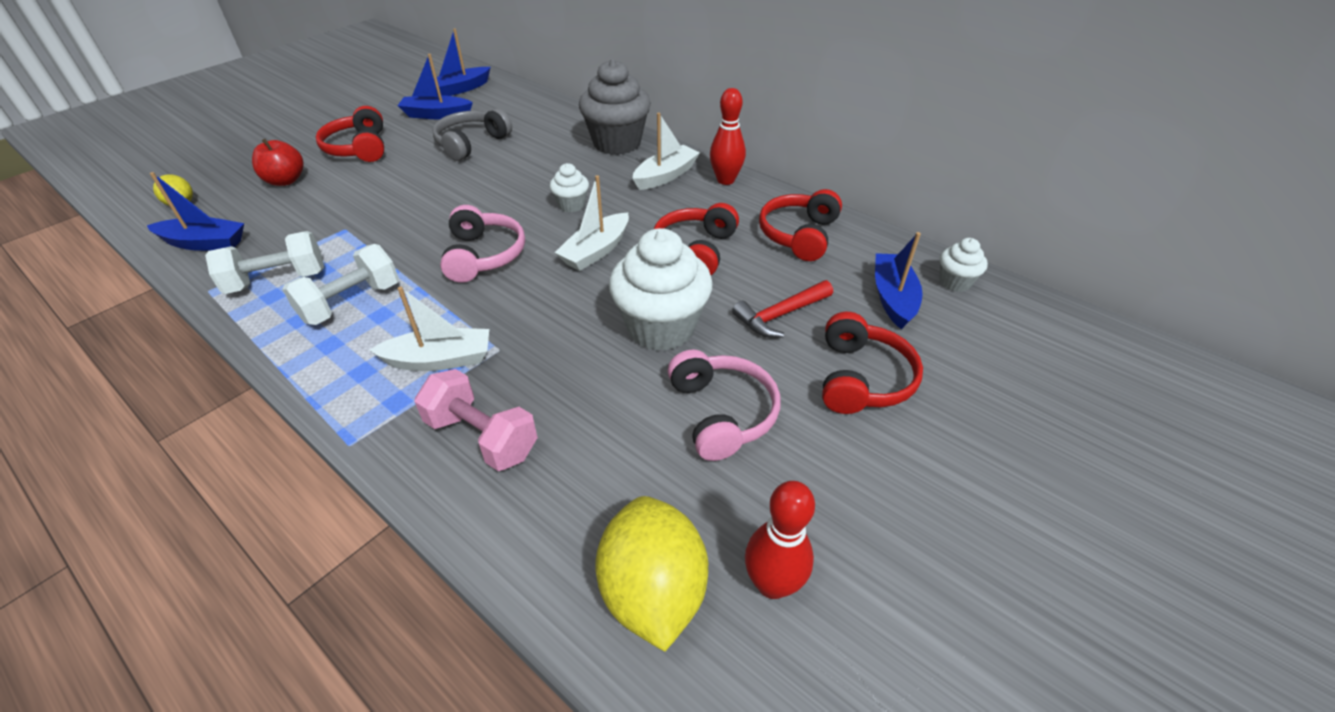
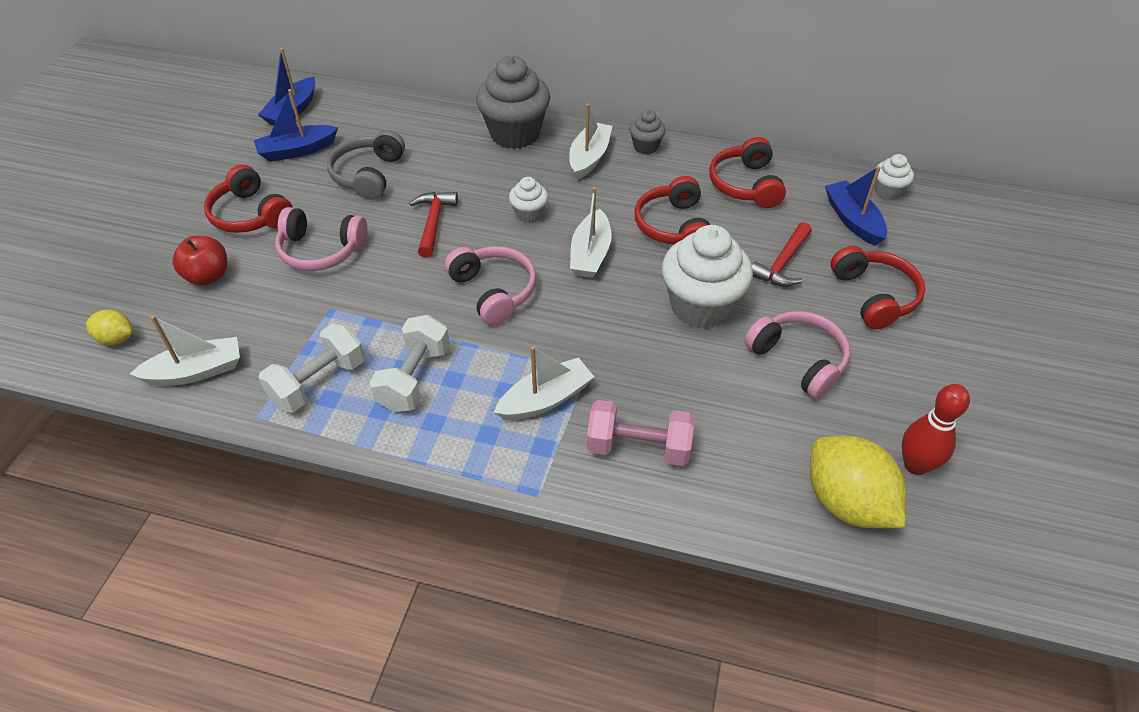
camera: 25 degrees left, 5 degrees up
(204, 243) = (195, 371): blue boat -> white boat
(382, 186) = (321, 250): none -> pink headphones
(486, 190) = (433, 223): none -> red hammer
(725, 180) = (645, 147): red bowling pin -> grey cupcake

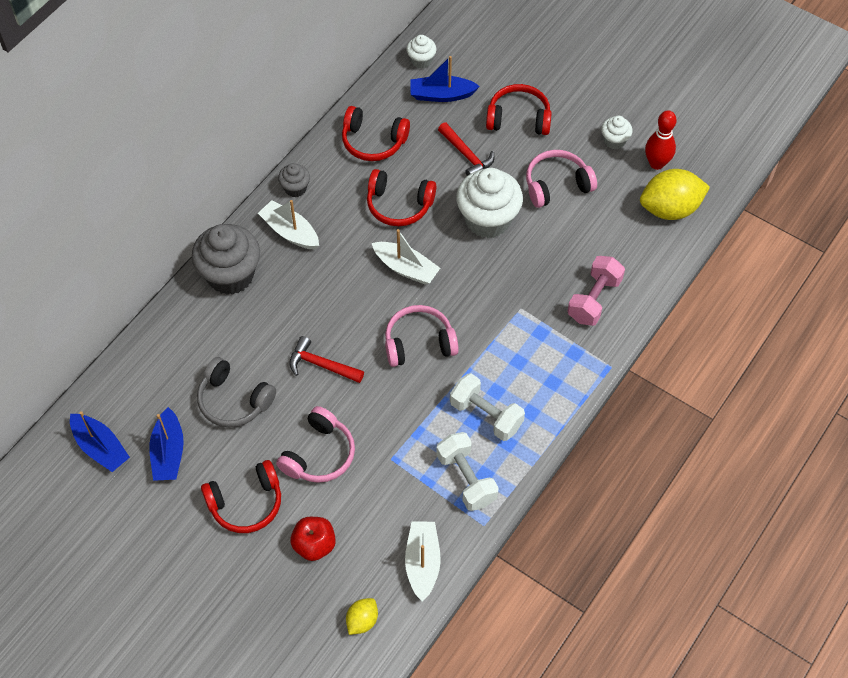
camera: 70 degrees left, 10 degrees up
(529, 214) = (342, 295): white cupcake -> white cupcake (614, 141)
(545, 399) = (536, 340): white boat -> none

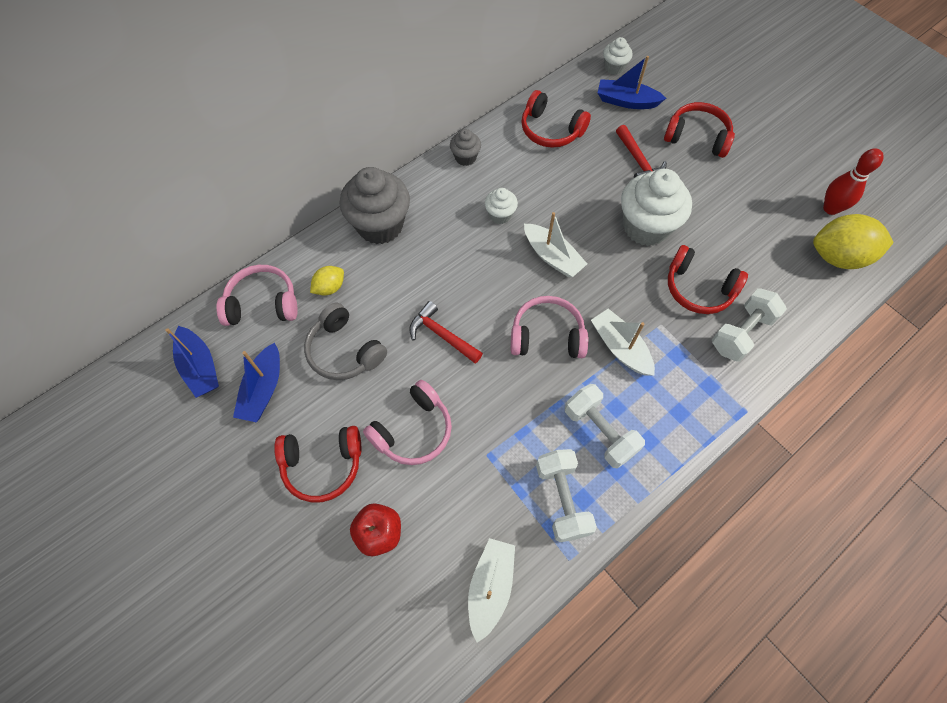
camera: 15 degrees right, 5 degrees up
(290, 232) = (449, 197): white boat -> white boat (620, 348)
(362, 621) = (405, 640): yellow lemon -> yellow lemon (330, 287)
(399, 205) = (560, 194): red headphones -> red headphones (698, 288)
(557, 185) = (723, 208): pink headphones -> pink headphones (262, 304)
(594, 299) = (741, 333): pink dumbbell -> white dumbbell
(614, 141) = (790, 178): white cupcake -> white cupcake (500, 215)

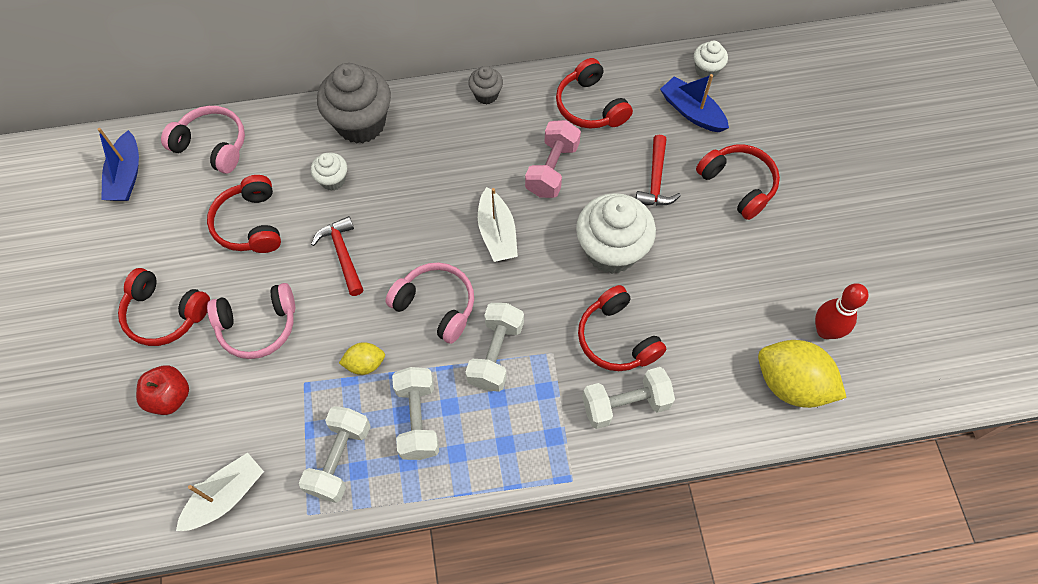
camera: 30 degrees right, 0 degrees up
(263, 389) = (163, 222): blue boat -> none
(330, 287) = (277, 160): yellow lemon -> yellow lemon (365, 364)
(344, 351) = (250, 224): grey headphones -> red headphones
(500, 215) = (477, 168): white cupcake -> white cupcake (333, 180)
(557, 189) = (552, 169): none -> pink dumbbell
(620, 348) = (495, 354): white boat -> white dumbbell

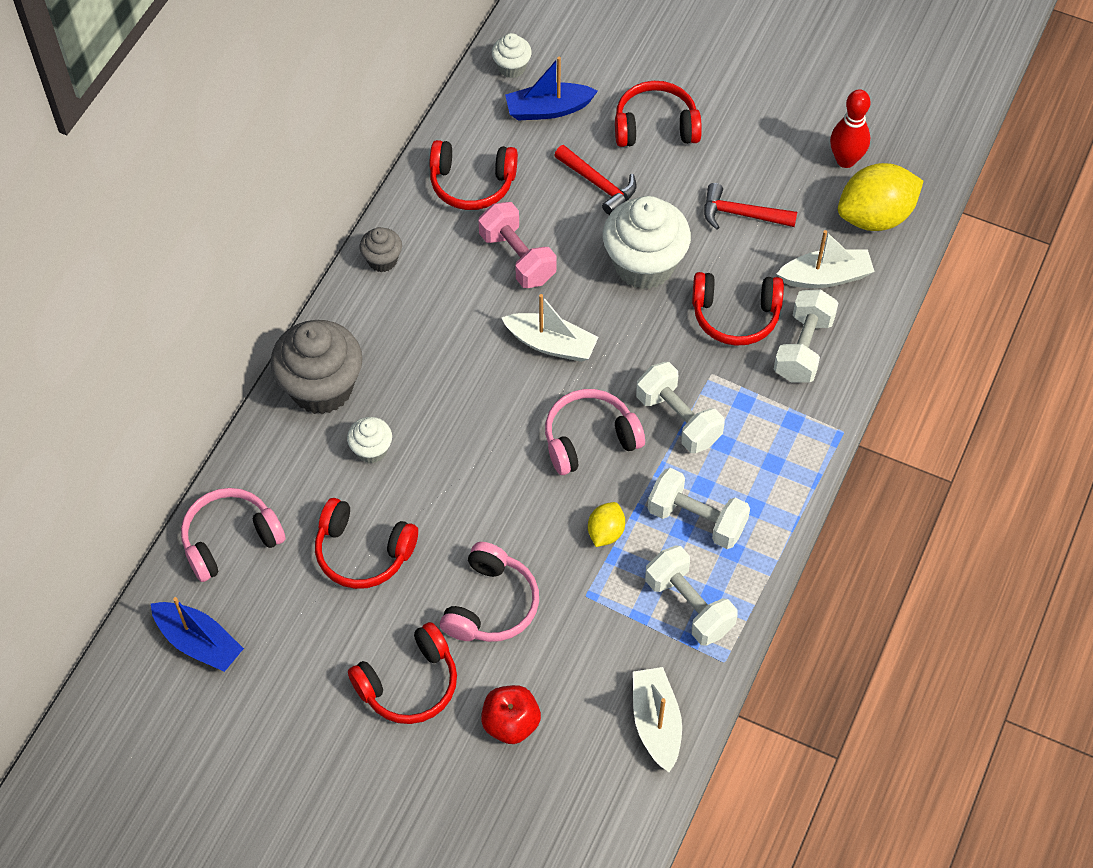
camera: 55 degrees left, 5 degrees down
(343, 254) = (468, 487): red hammer -> red hammer (741, 214)
(704, 381) = (825, 277): none -> white boat

